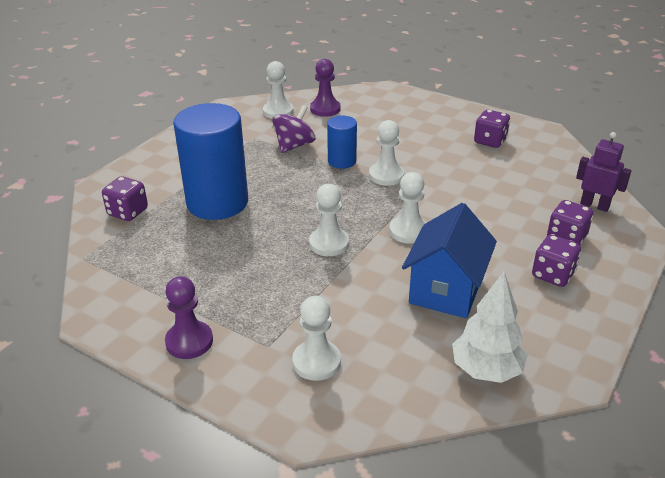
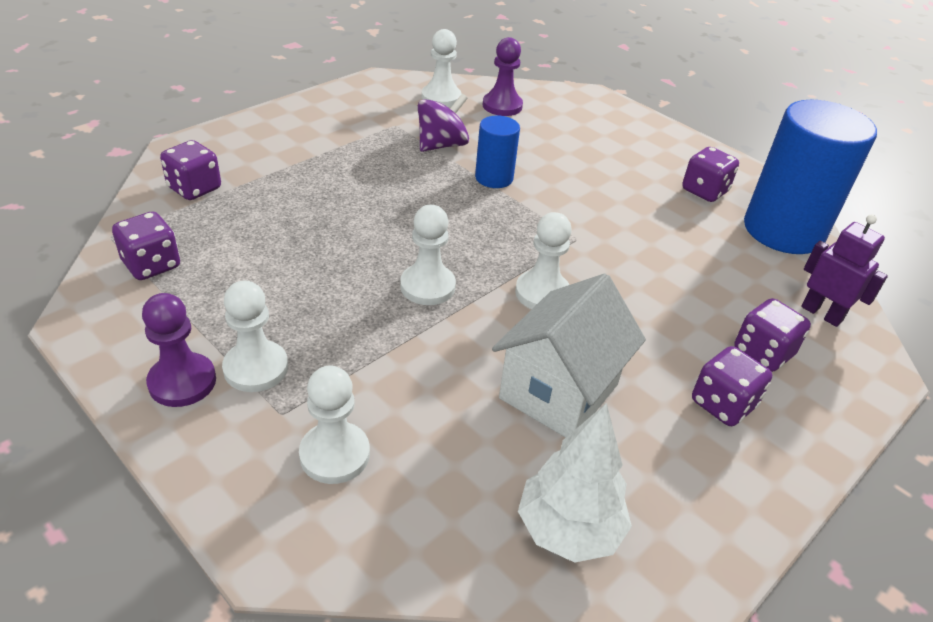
camera: 10 degrees right, 5 degrees up
(125, 271) = (152, 265): none -> purple dice
(217, 202) = (310, 199): blue cylinder -> blue cylinder (783, 230)
(386, 175) = (544, 209): white pawn -> white pawn (256, 368)
(446, 290) = (559, 391): blue house -> white house

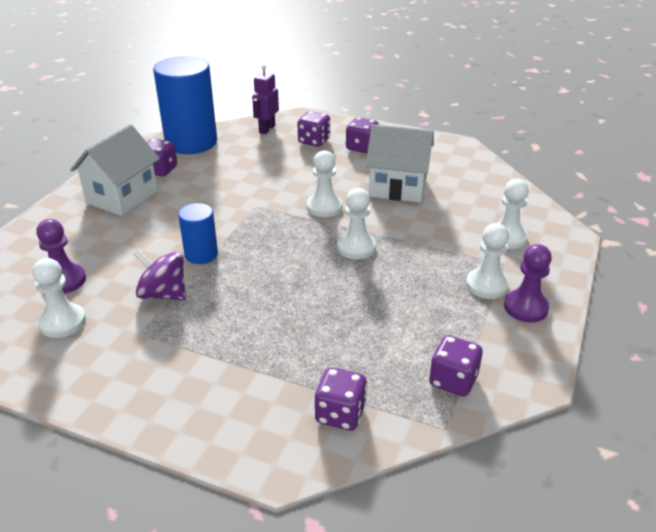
camera: 110 degrees left, 5 degrees down
(568, 530) = (472, 172): white tree -> none
(644, 156) = (122, 197): none -> white house

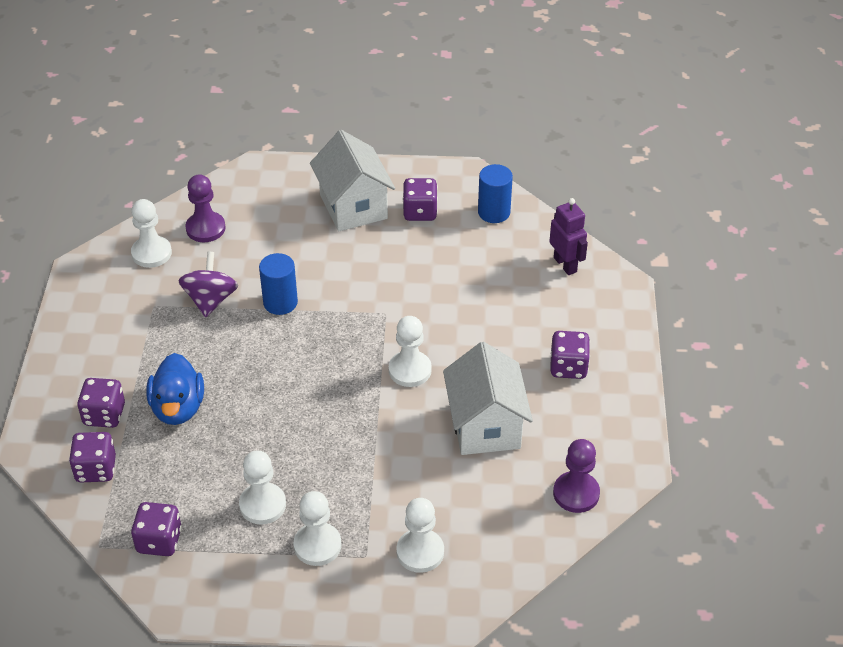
camera: 70 degrees right, 10 degrees up
(122, 197) = (353, 206): white house -> white house turned 60 degrees clockwise
(191, 142) = (494, 212): blue cylinder -> blue cylinder, size x0.50
(267, 129) = (565, 264): purple robot -> purple robot turned 60 degrees clockwise
(289, 339) = (178, 408): none -> blue duck
(314, 141) = (559, 317): purple dice -> purple dice (104, 415)
(356, 247) = (342, 418): white pawn -> white pawn (262, 505)
(526, 307) = (290, 586): purple pawn -> purple pawn (576, 493)

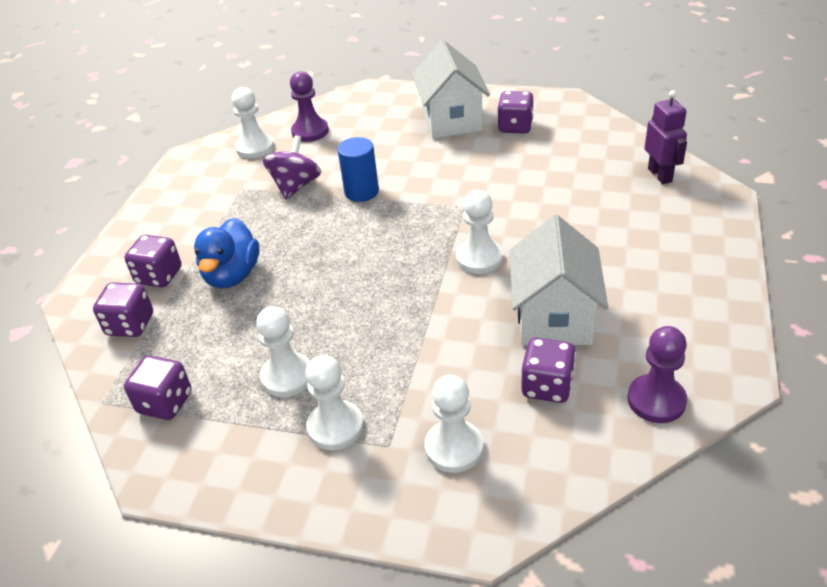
camera: 15 degrees right, 5 degrees down
(494, 212) = (589, 130): blue cylinder -> none
(568, 367) = (656, 267): purple dice -> purple dice (547, 386)

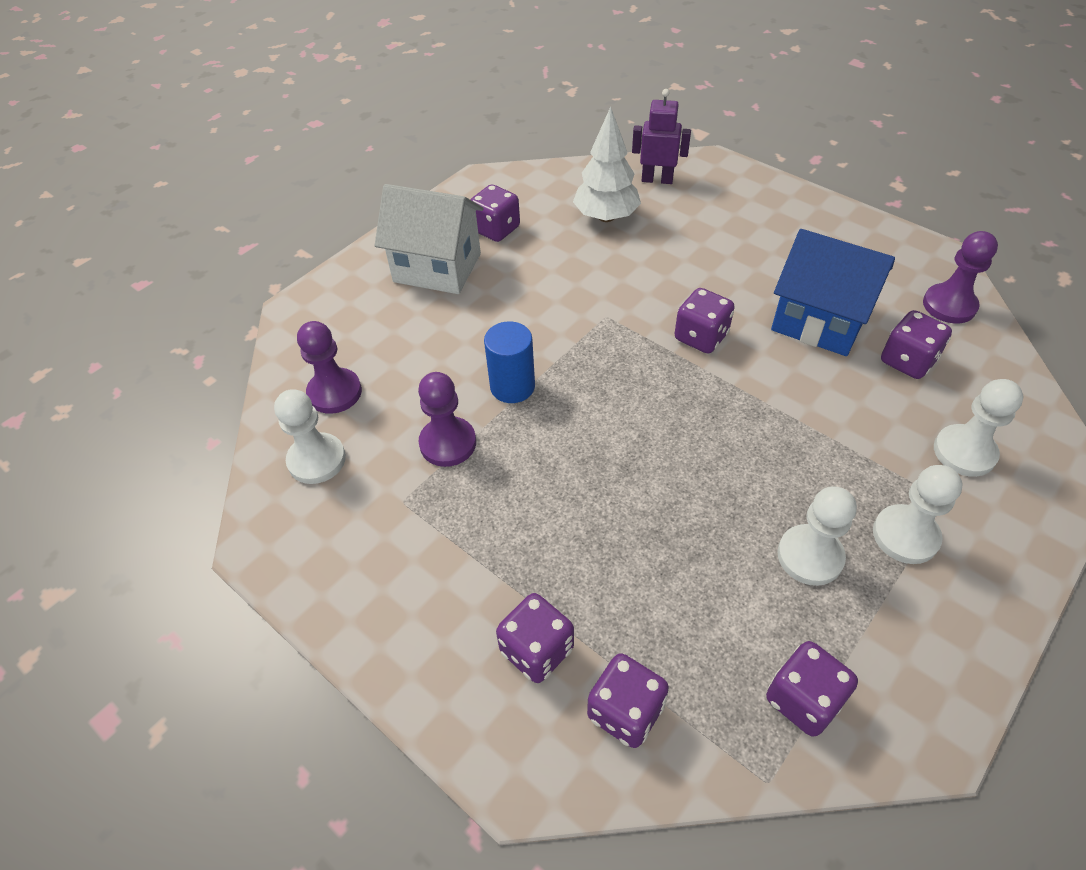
camera: 65 degrees left, 10 degrees up
(232, 275) = (591, 562): blue duck -> none
(296, 186) = (448, 443): purple spinning top -> purple pawn
(479, 258) = (701, 337): white pawn -> purple dice
(554, 318) = (819, 322): white house -> blue house
(581, 167) = (606, 217): none -> white tree

